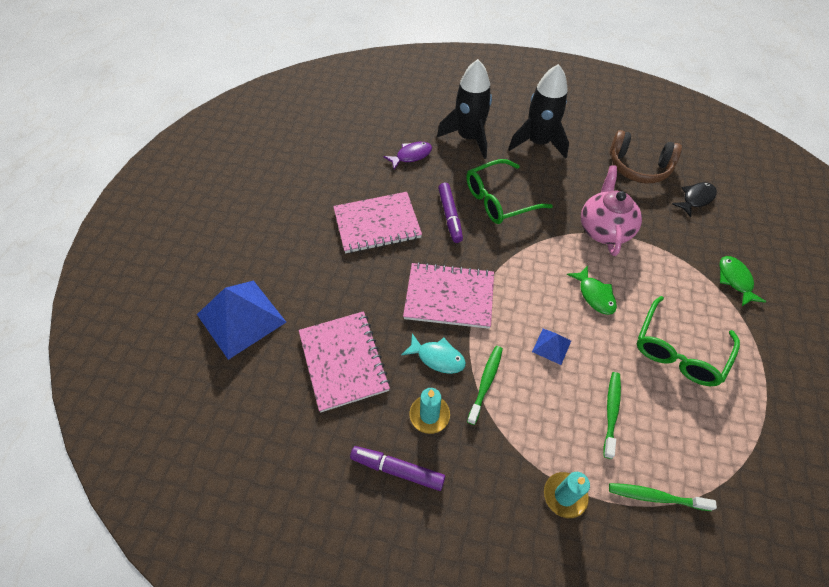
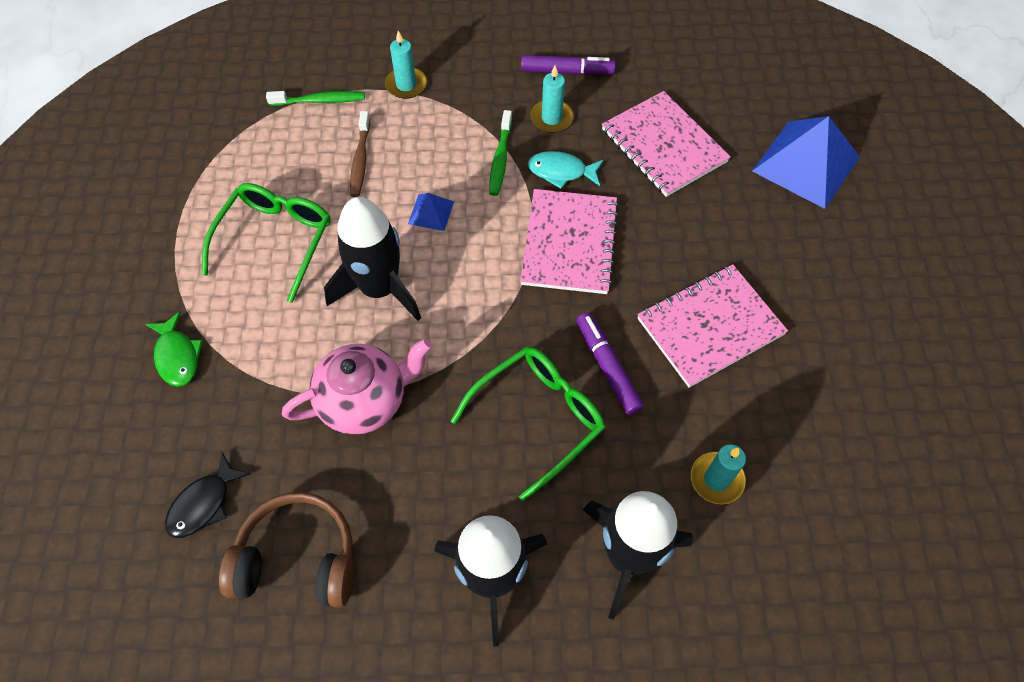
camera: 165 degrees right, 5 degrees up
(411, 156) = (716, 479): purple fish -> turquoise candle
(449, 297) = (569, 243): pink notebook -> pink notebook turned 75 degrees counterclockwise
(594, 295) = (379, 288): green fish -> black rocket
(604, 229) = (364, 400): pink teapot -> pink teapot turned 105 degrees counterclockwise
(611, 412) = (360, 160): green toothbrush -> brown toothbrush

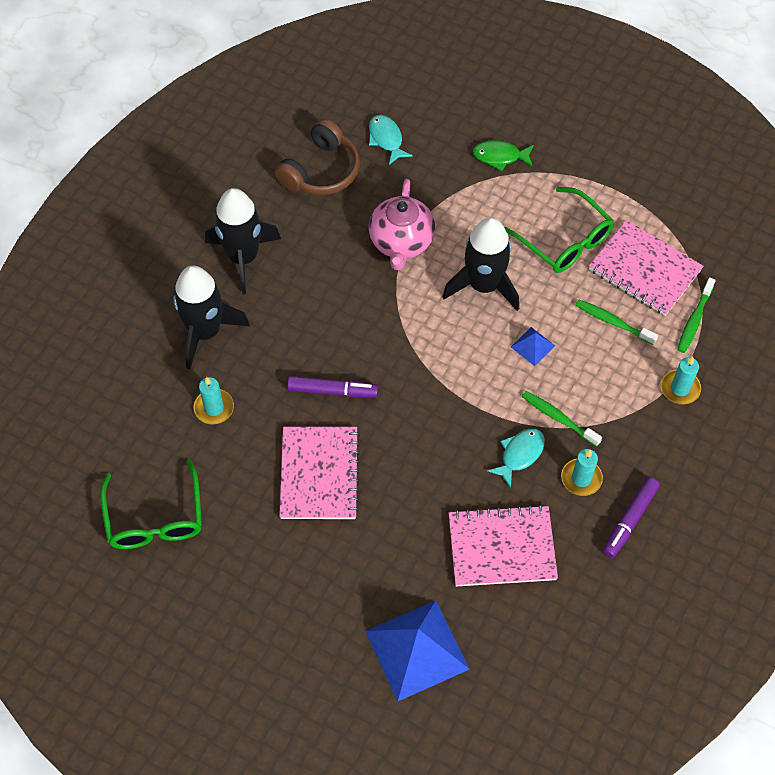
camera: 120 degrees right, 0 degrees up
(204, 503) = (386, 139): black fish -> turquoise fish
(360, 160) = (613, 322): brown toothbrush -> green toothbrush
(538, 417) = (324, 331): green glasses -> green glasses (155, 518)
(569, 243) = (448, 423): pink notebook -> pink notebook (644, 270)

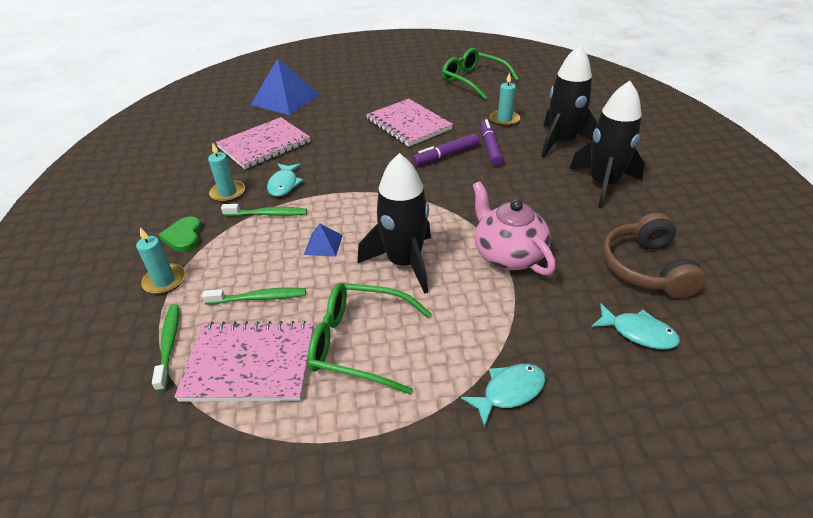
camera: 145 degrees right, 20 degrees down
(500, 156) = (509, 392): green fish -> turquoise fish
(629, 520) = (177, 190): purple marker -> purple marker (490, 147)
(647, 436) = (184, 236): none -> green heart

